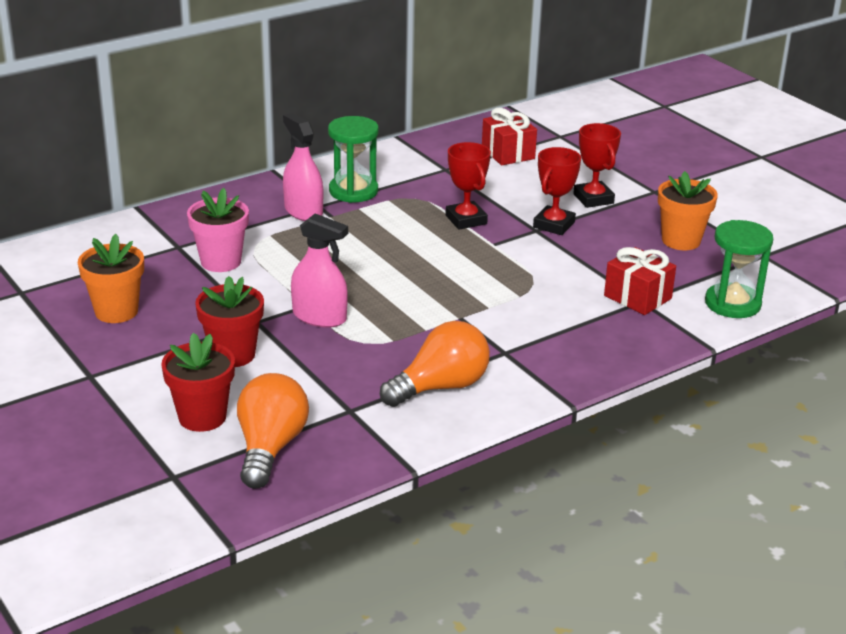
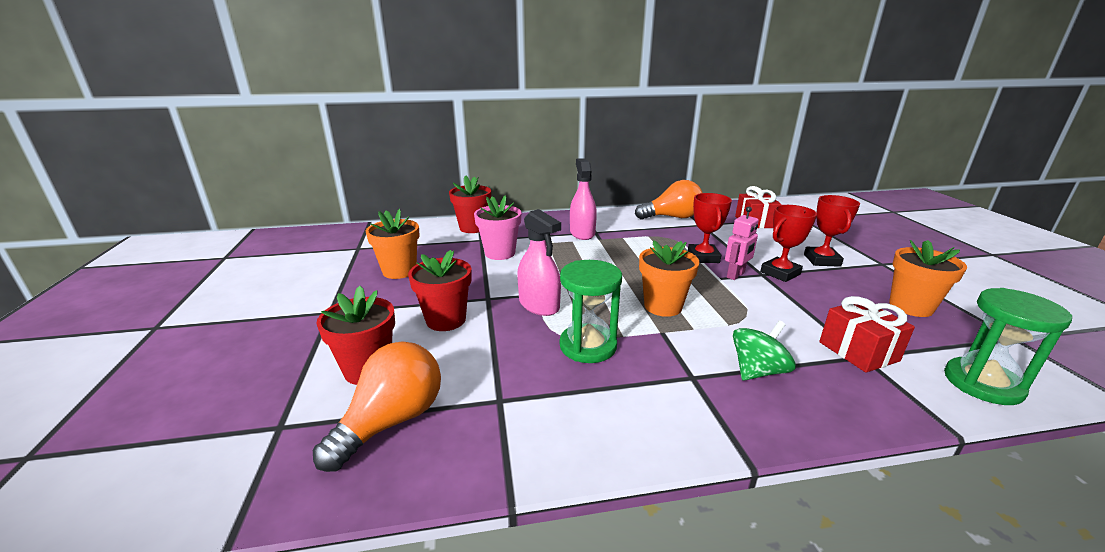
camera: 25 degrees right, 5 degrees down
(149, 230) = (473, 228): none -> red flower pot
(353, 191) = (626, 227): green hourglass -> green hourglass (588, 346)
(440, 387) = (606, 399): orange light bulb -> orange light bulb (672, 217)
(449, 290) = (663, 306): none -> orange flower pot
(509, 237) = (736, 275): none -> pink robot
(557, 334) = (757, 371): none -> green spinning top

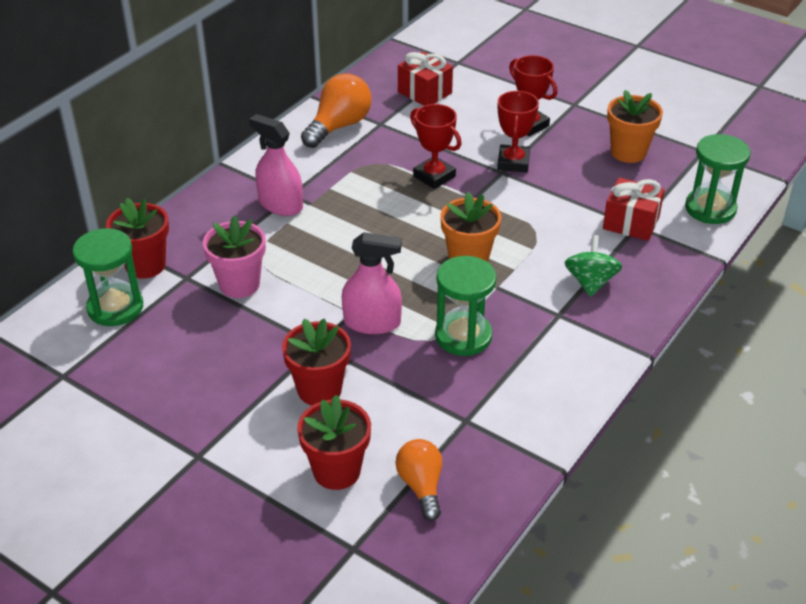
camera: 45 degrees left, 15 degrees up
(392, 421) = (421, 486): orange light bulb -> orange light bulb, size x0.66
(399, 271) = (175, 372): orange flower pot -> none
(429, 236) = (115, 307): none -> green hourglass
(736, 275) = (483, 186): pink robot -> none

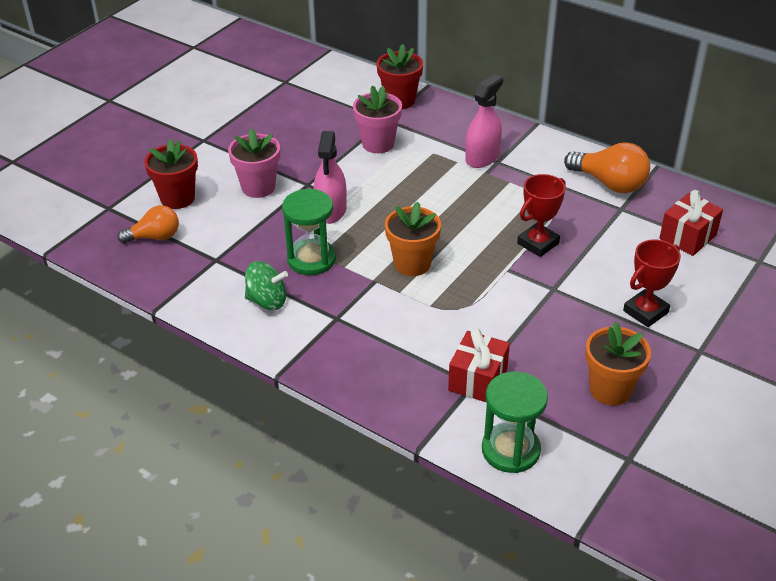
camera: 90 degrees right, 0 degrees up
(115, 307) = (352, 93): green hourglass -> none
(319, 390) = (258, 187): red flower pot -> pink flower pot
(513, 162) = (572, 297): red trophy -> none
(590, 282) = (382, 342): green spinning top -> green spinning top (267, 301)

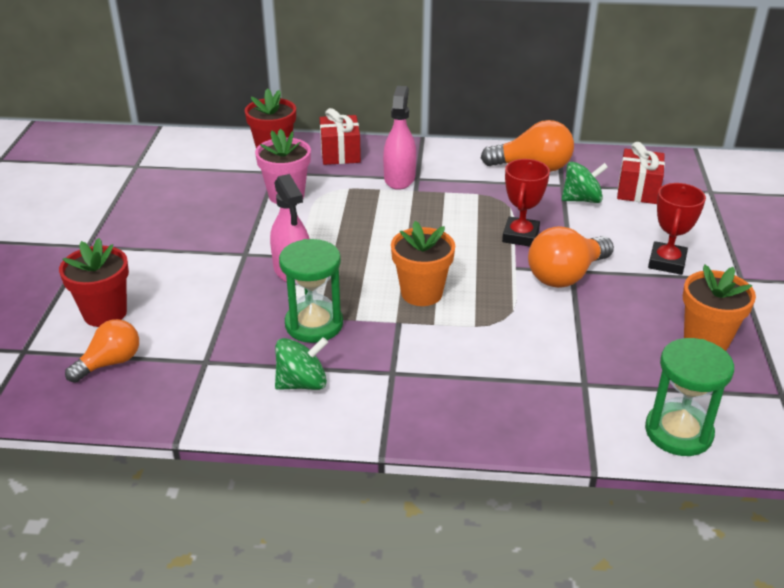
camera: 30 degrees left, 5 degrees down
(258, 187) = (192, 273): pink flower pot -> none
(478, 380) = (585, 378): red gift -> red gift (340, 153)
(543, 291) = (566, 276): none -> orange light bulb
(625, 228) = (582, 199): none -> green spinning top

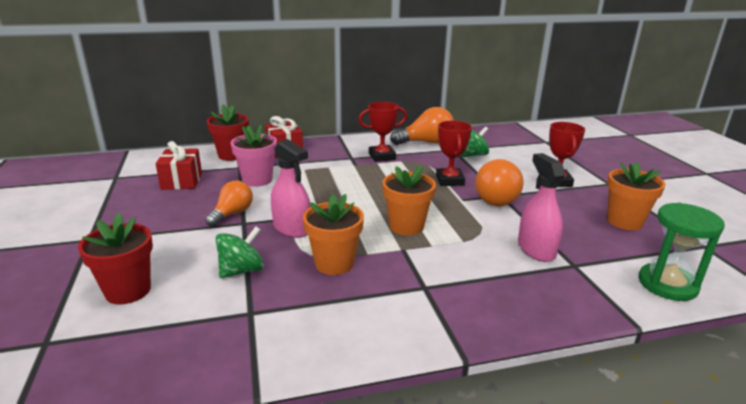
camera: 20 degrees left, 10 degrees down
(110, 363) = (151, 334): orange light bulb -> orange light bulb (232, 214)
(302, 383) = (353, 312): green spinning top -> green spinning top (242, 270)
(314, 324) = (334, 263): green hourglass -> orange flower pot
(399, 178) = (338, 159): pink spray bottle -> pink spray bottle (536, 249)
(457, 182) = (382, 156): none -> red trophy
(638, 190) = (502, 146): red gift -> red gift (181, 181)

